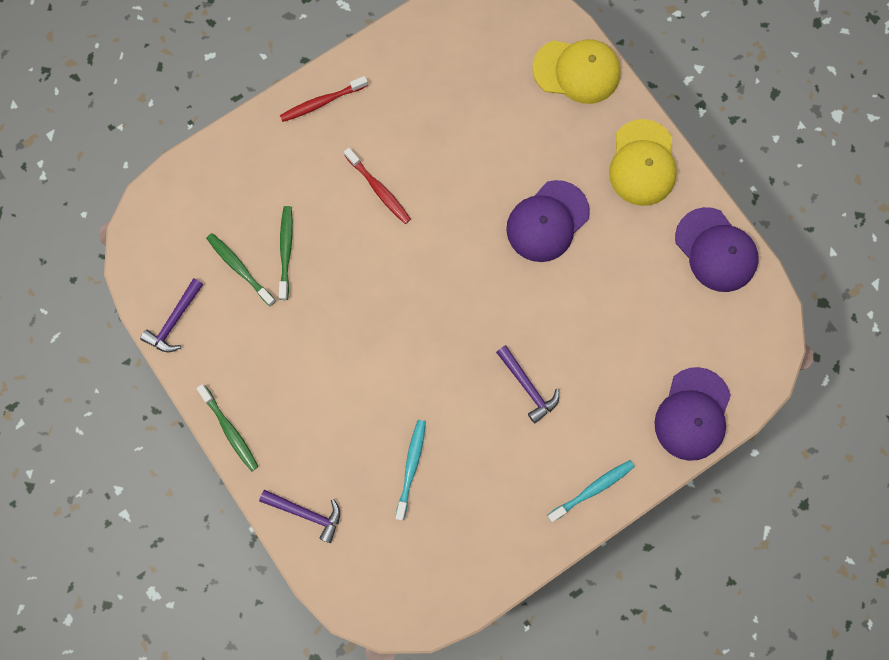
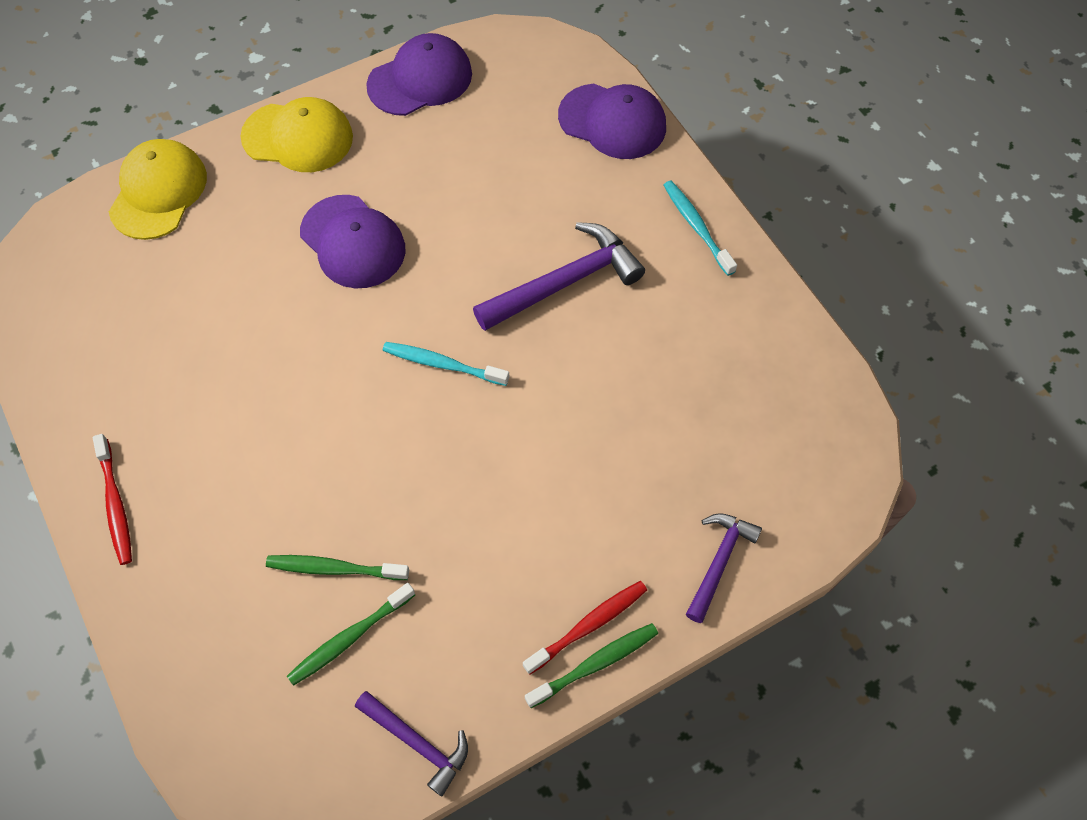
camera: 85 degrees left, 15 degrees down
(379, 189) = (267, 436): red toothbrush -> red toothbrush (588, 625)
(411, 467) = (660, 424): turquoise toothbrush -> turquoise toothbrush (442, 364)
(528, 387) = (565, 282): purple hammer -> purple hammer, size x1.65

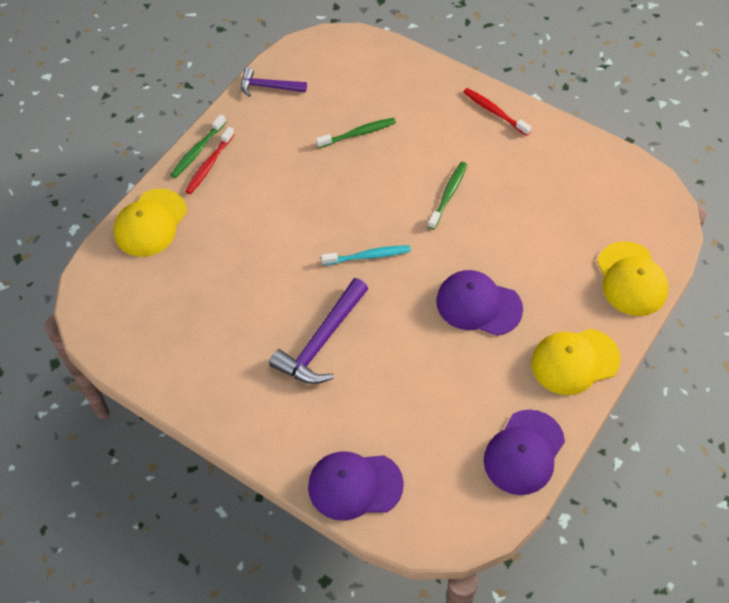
camera: 155 degrees right, 5 degrees down
(349, 638) = (329, 110): green toothbrush -> green toothbrush (448, 195)
(696, 227) = (250, 424): turquoise toothbrush -> none
(719, 561) = (150, 223): purple hammer -> yellow cap

